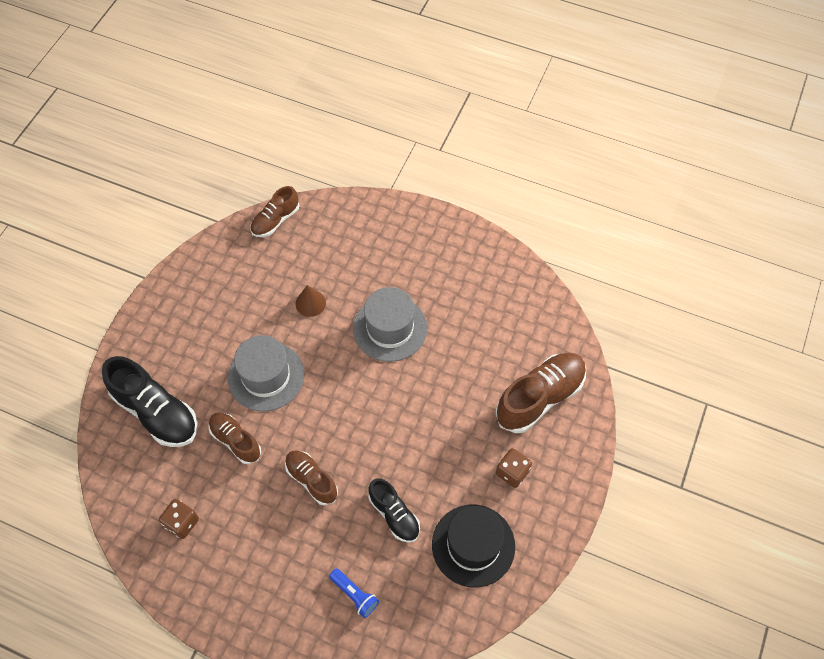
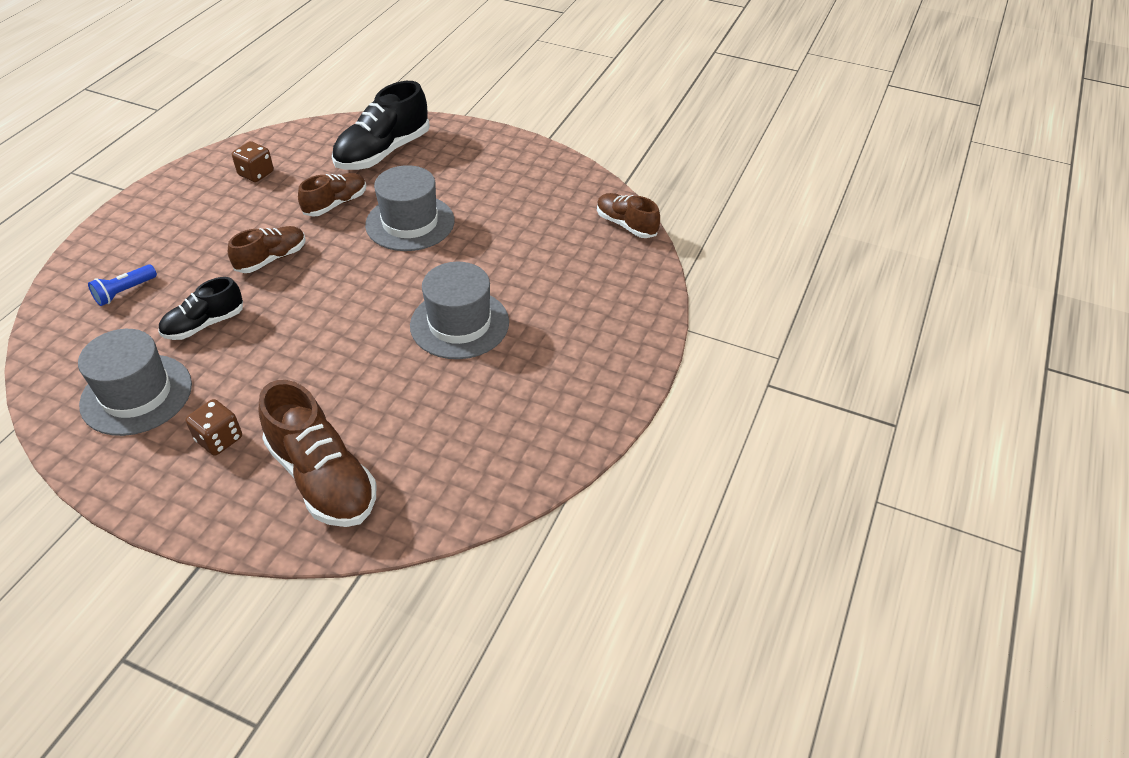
camera: 90 degrees right, 15 degrees down
(310, 303) = (504, 255): brown cone -> none
(473, 545) = (136, 394): black hat -> grey hat

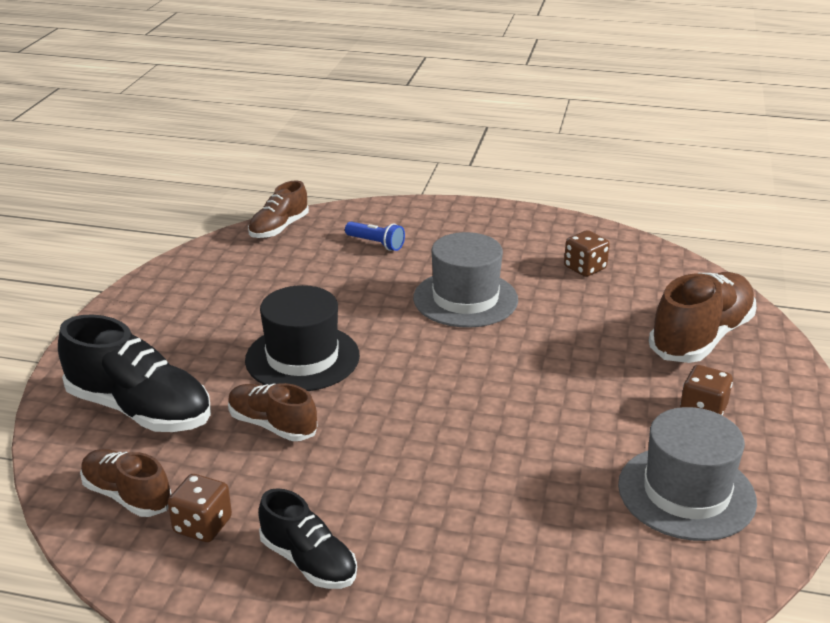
camera: 100 degrees left, 15 degrees down
(124, 292) = (522, 575): blue flashlight -> blue flashlight (376, 244)
(204, 324) = (548, 474): black shoe -> black shoe (308, 561)
(271, 259) = (404, 452): brown shoe -> brown shoe (127, 496)
(410, 223) = (302, 358): grey hat -> black hat
(486, 423) = (585, 268): none -> brown dice

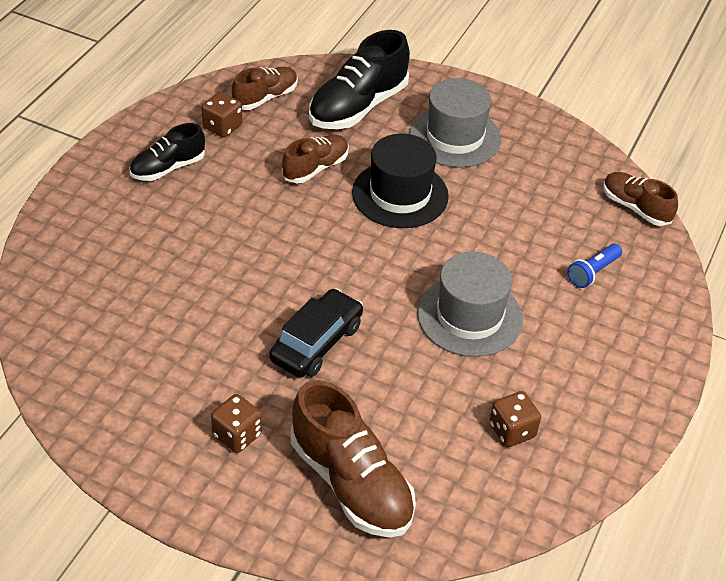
camera: 100 degrees right, 15 degrees up
(553, 381) = (316, 343): none -> black car
(686, 493) = (142, 381): grey hat -> grey hat (455, 137)

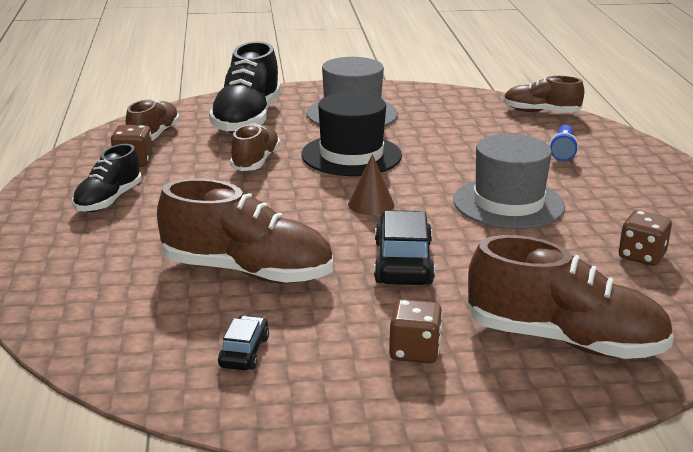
camera: 30 degrees left, 20 degrees down
(128, 375) = (244, 352): none -> black car
(198, 297) = (247, 272): none -> brown shoe
(357, 264) = (371, 204): none -> brown cone

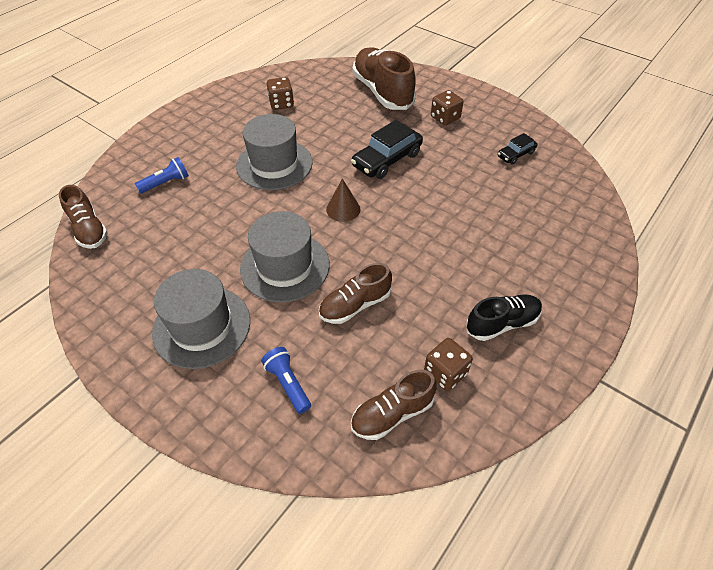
camera: 135 degrees left, 25 degrees up
(247, 119) = (288, 384): black shoe -> blue flashlight
(247, 272) = (470, 198): brown shoe -> none
(351, 155) = (285, 266): black hat -> grey hat

